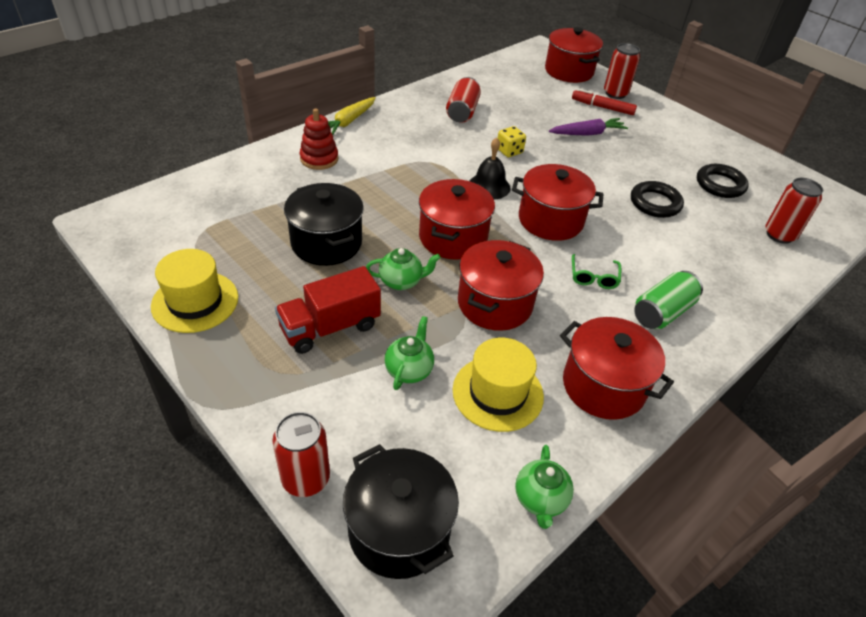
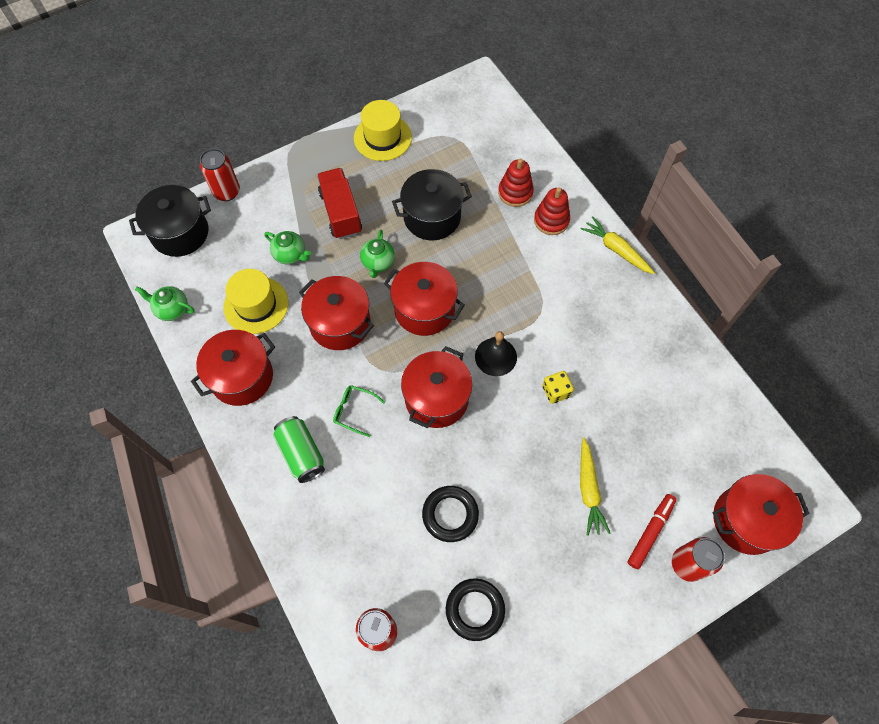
camera: 105 degrees right, 20 degrees up
(284, 183) = (515, 192): none -> red stacking toy
(462, 112) = (637, 361): red can -> none
(587, 133) = (589, 490): purple carrot -> yellow carrot

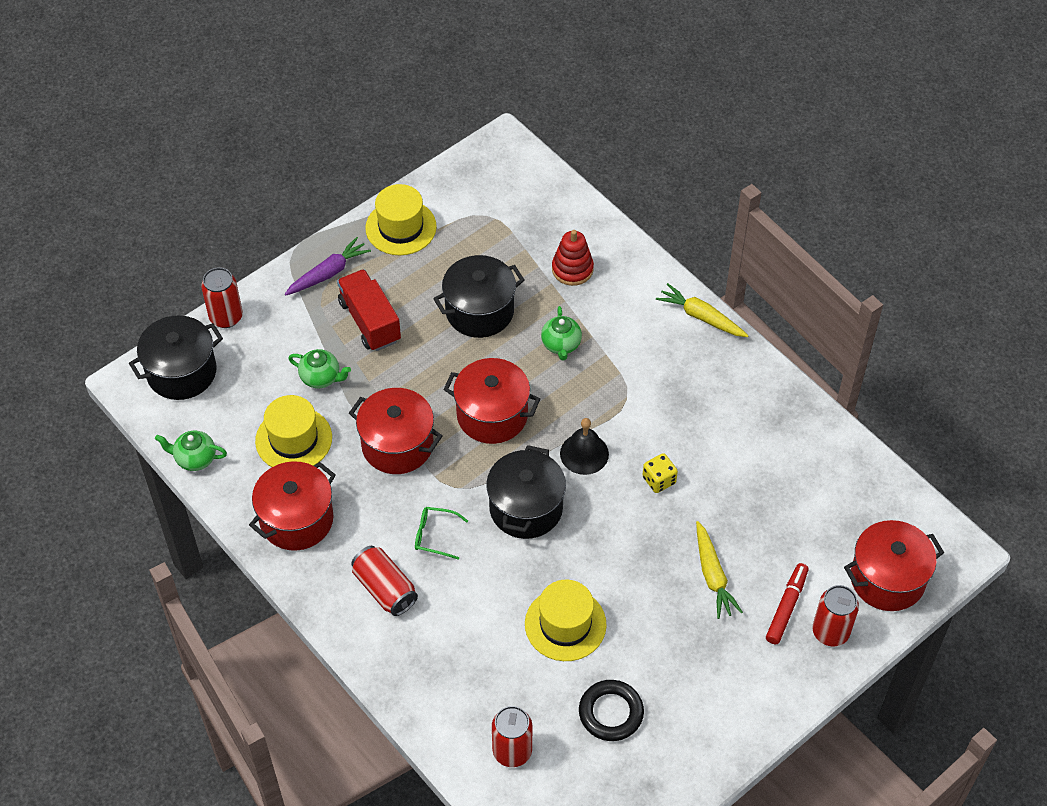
camera: 10 degrees left, 10 degrees down
(301, 453) = (385, 589): green can -> red can
(316, 167) = (328, 273): none -> purple carrot
(378, 263) = (427, 372): green teapot -> green teapot (561, 345)
(436, 398) = (526, 508): red pot -> black pot
(450, 514) = (565, 624): black ring -> yellow hat
(551, 220) = (620, 295): red stacking toy -> none

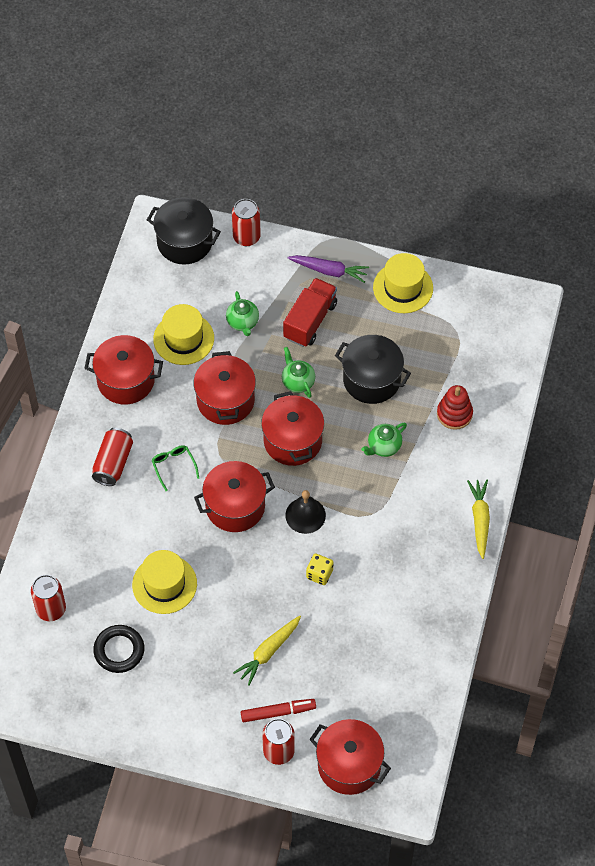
camera: 55 degrees right, 5 degrees up
(195, 459) = (126, 294): green teapot -> green teapot (297, 382)
(526, 508) = (235, 506): black pot -> red pot

